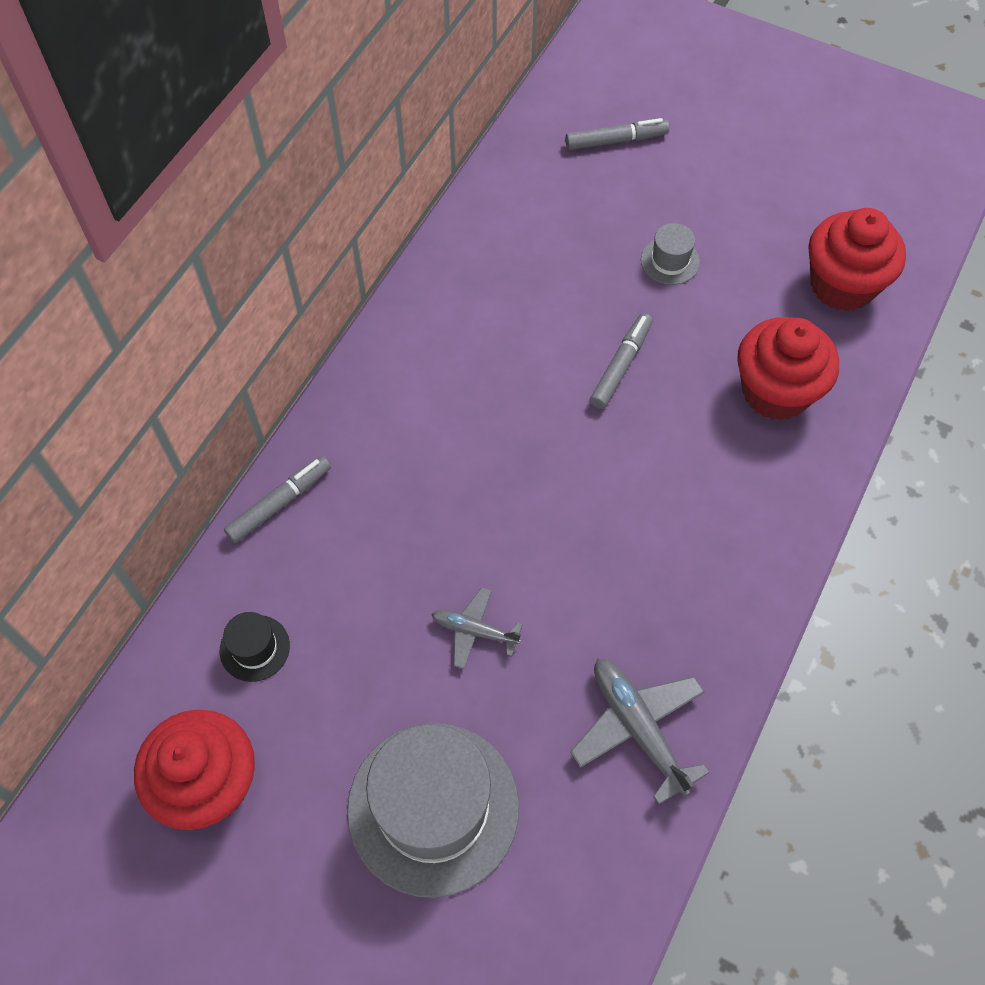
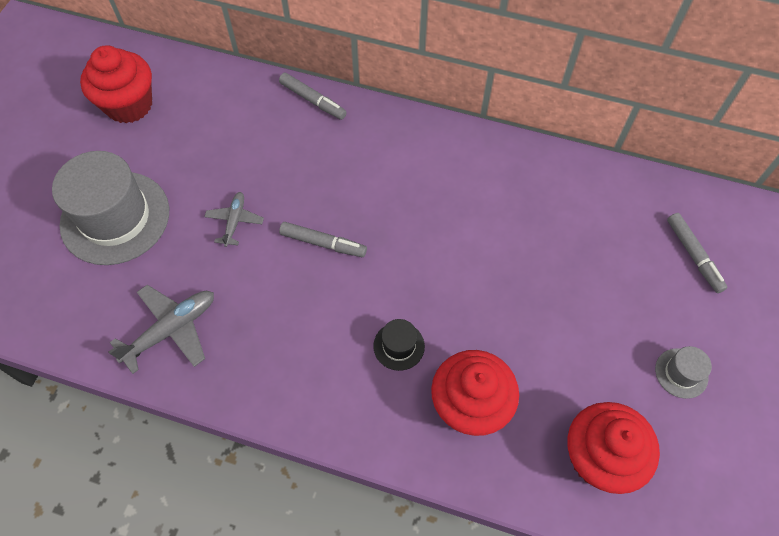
camera: 80 degrees right, 0 degrees up
(254, 648) = (213, 108): black hat -> black hat (399, 346)
(621, 365) = (466, 285): grey marker -> grey marker (323, 243)
(670, 261) = (579, 310): grey hat -> grey hat (681, 373)

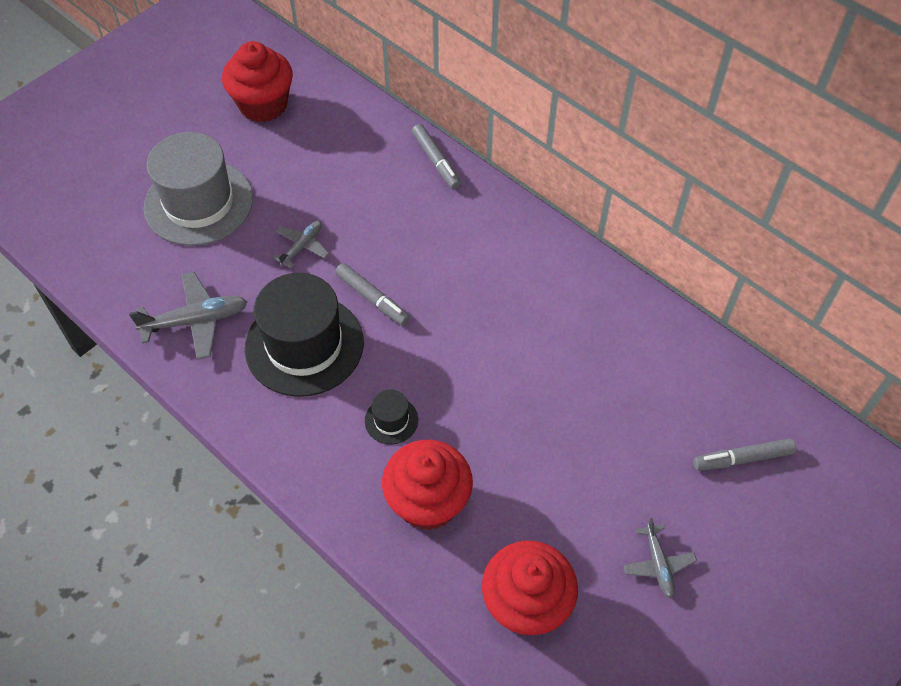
camera: 25 degrees right, 5 degrees down
(285, 310) = (304, 345): none -> black hat
(681, 373) = (658, 564): grey hat -> grey plane
(693, 255) = (742, 459): grey marker -> grey marker turned 75 degrees clockwise

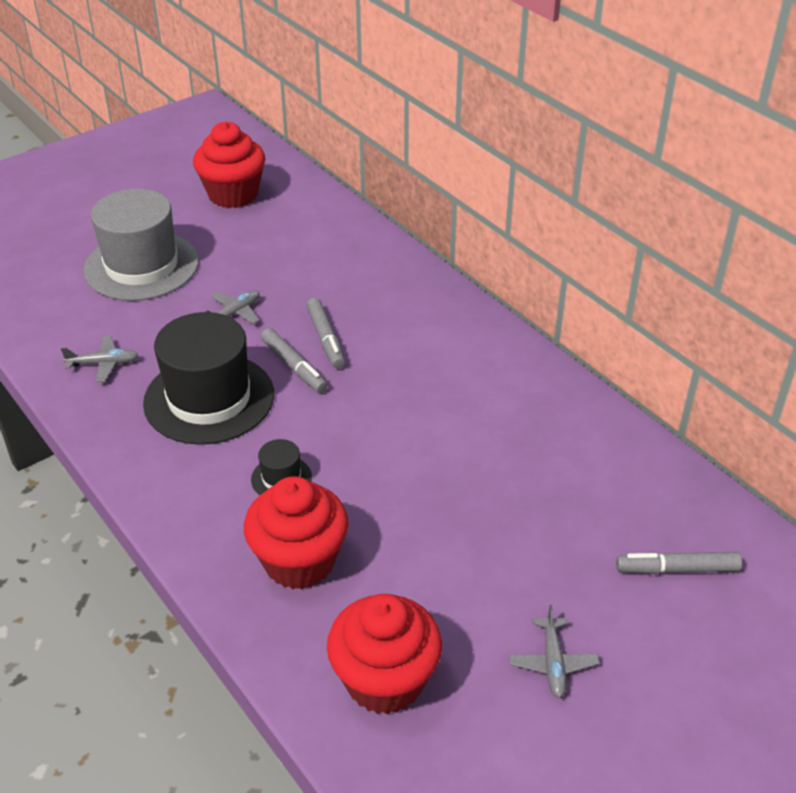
camera: 10 degrees right, 15 degrees down
(196, 320) = (104, 364): grey plane -> grey plane, size x0.61
(436, 161) = (396, 257): grey marker -> grey marker (326, 339)

